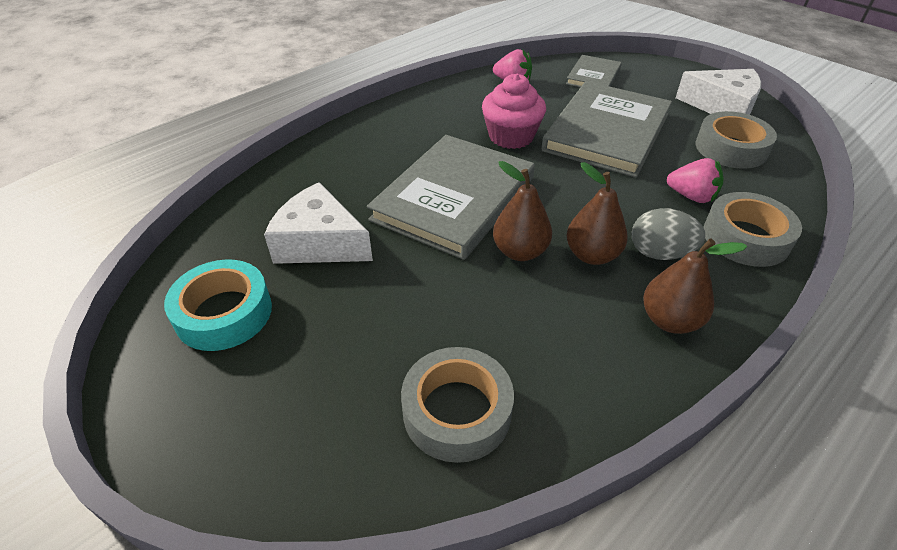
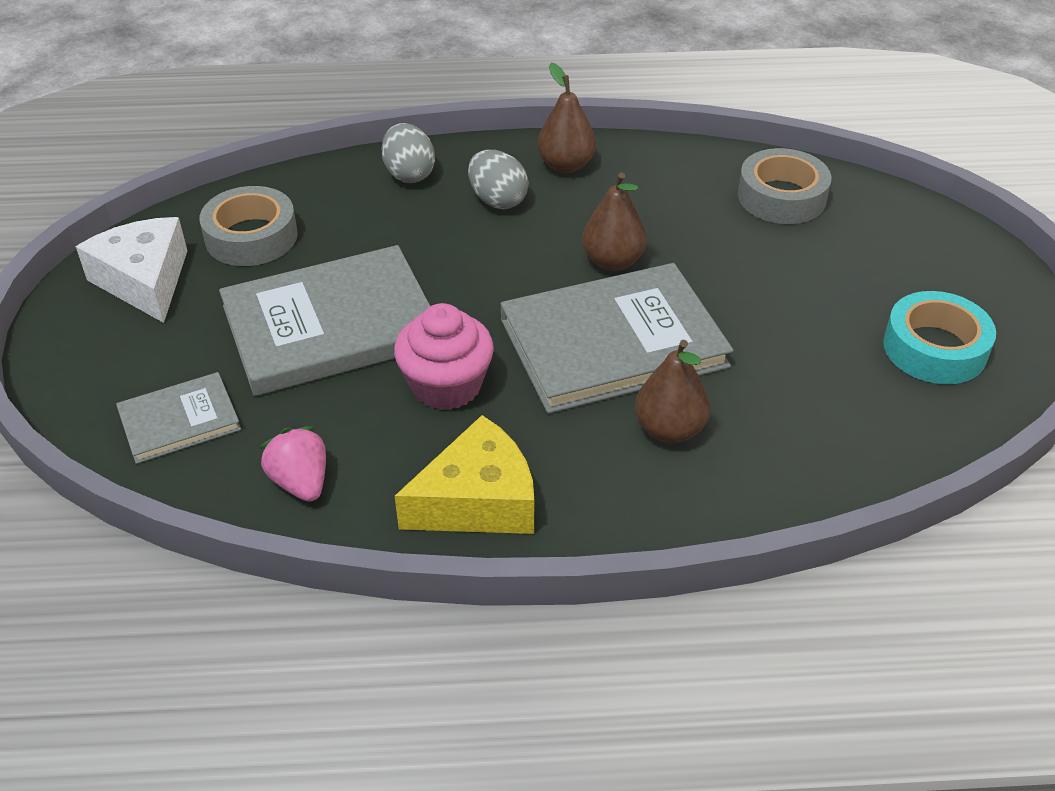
camera: 140 degrees left, 0 degrees up
(320, 242) = (800, 371): white cheese -> none
(433, 107) = (478, 501): none -> yellow cheese
(591, 255) = (555, 227): brown pear -> brown pear (669, 429)
(691, 196) = (384, 221): pink strawberry -> none
(745, 238) = (409, 174): grey tape -> grey egg

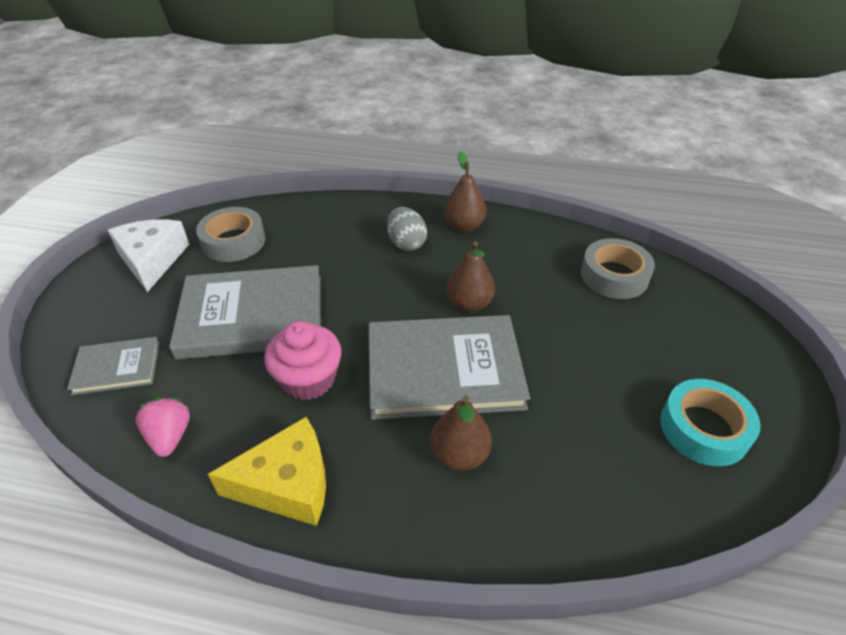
camera: 15 degrees right, 0 degrees up
(409, 174) = (355, 215): grey egg -> none

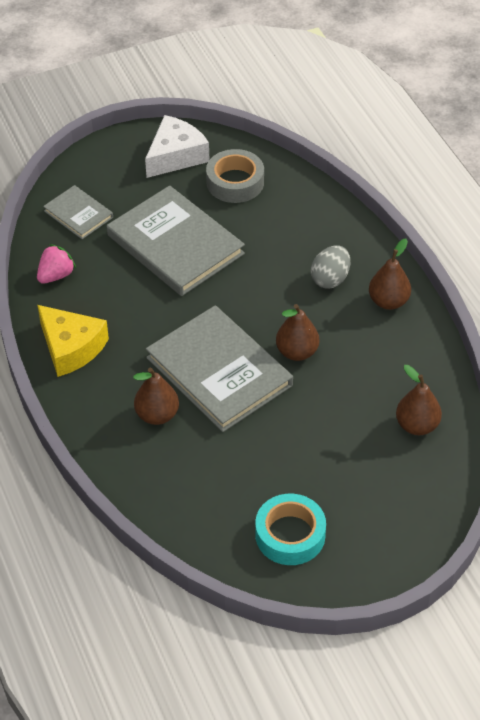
camera: 55 degrees right, 5 degrees up
(308, 379) = (150, 308): pink cupcake -> none
(614, 276) = (417, 425): grey tape -> brown pear

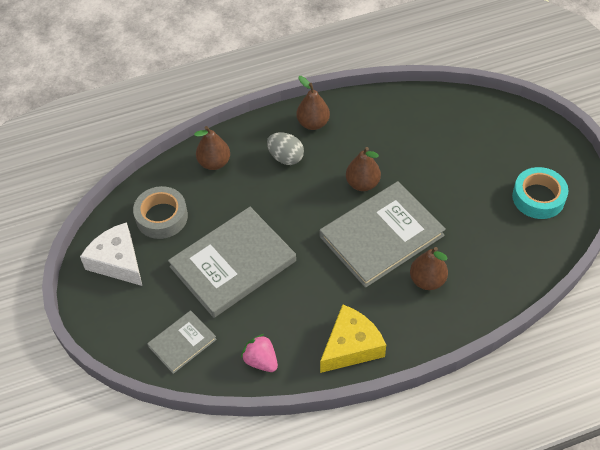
camera: 85 degrees left, 5 degrees up
(417, 425) = (435, 117): brown pear -> brown pear (214, 163)

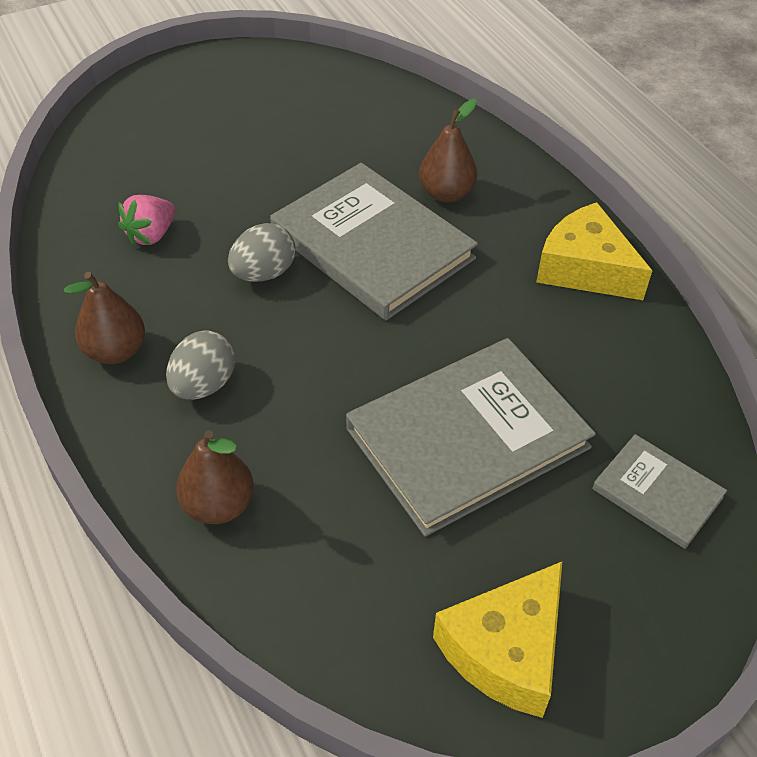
camera: 100 degrees left, 5 degrees down
(117, 261) = (506, 650): white cheese -> yellow cheese
(161, 217) = (374, 583): grey tape -> none
(233, 264) = (468, 438): grey book -> grey book turned 75 degrees counterclockwise
(261, 360) = (650, 374): pink strawberry -> pink strawberry (151, 235)
(362, 183) = (263, 273): brown pear -> grey egg
(538, 197) = (279, 91): turquoise tape -> none

